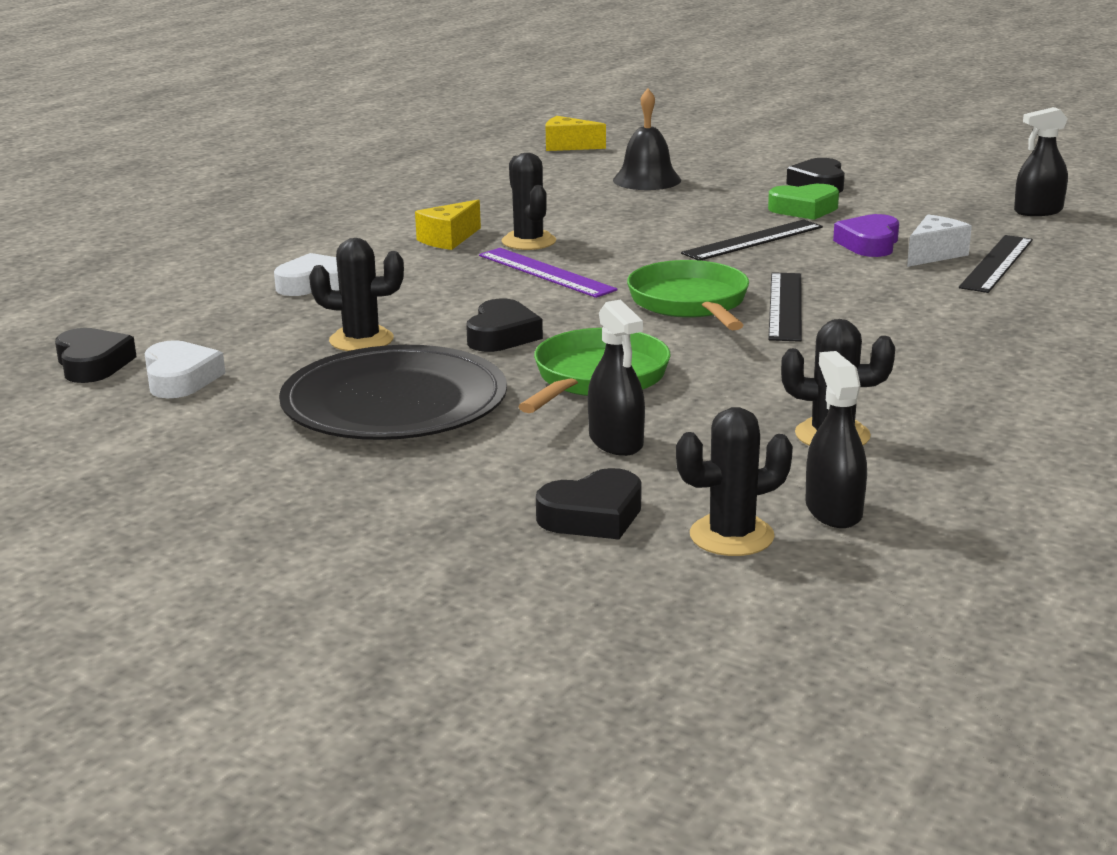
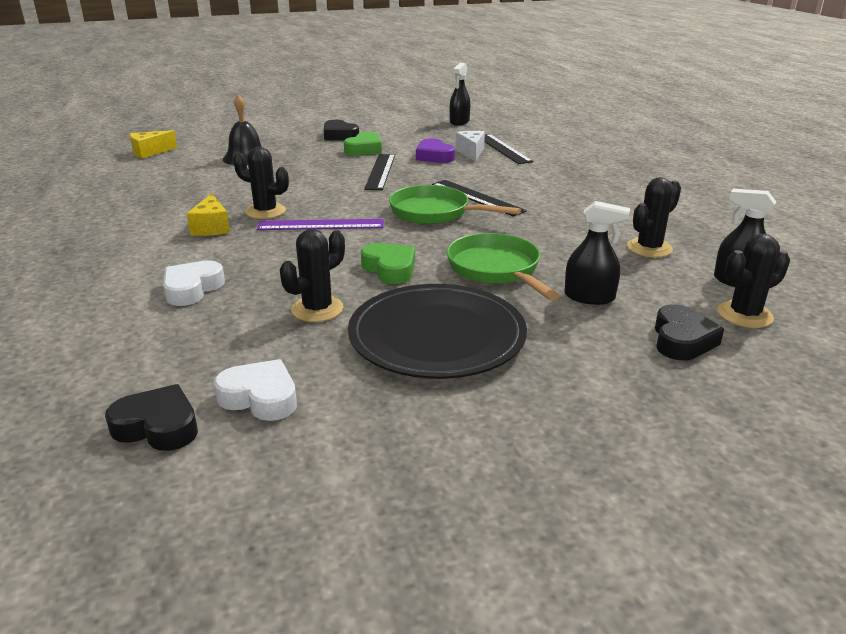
camera: 50 degrees left, 5 degrees up
(502, 335) = (390, 269): black heart -> green heart
(731, 536) = (744, 315): black cactus -> black cactus turned 45 degrees clockwise

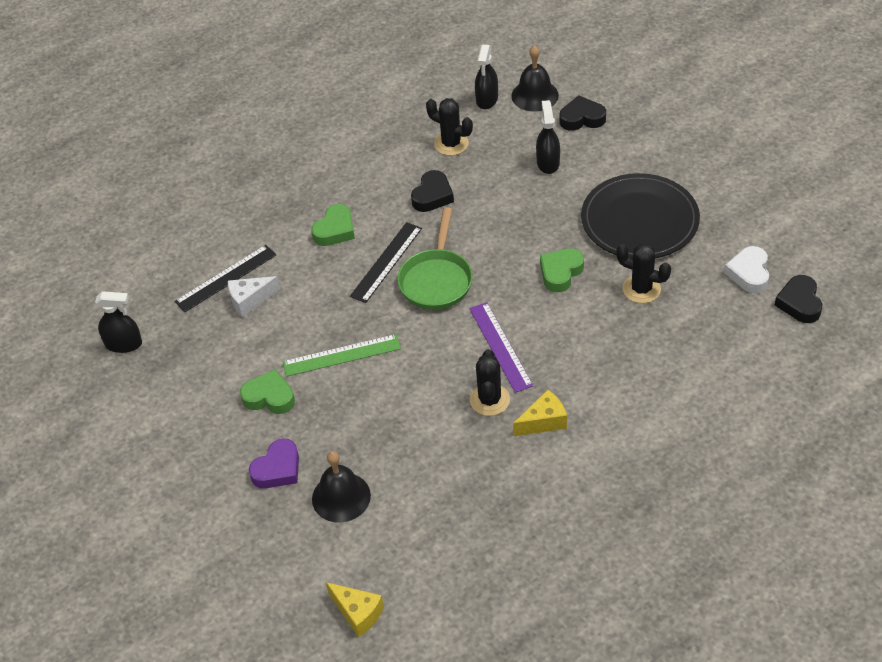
camera: 105 degrees left, 20 degrees up
(192, 289) = (654, 372): white heart -> none
(339, 135) = (221, 443): black heart -> black heart (432, 196)
(380, 171) = (341, 355): black ruler -> green ruler
(434, 156) = (274, 327): purple heart -> purple heart (277, 469)
(496, 269) = (530, 215): green pan -> none
(535, 185) = (335, 230): none -> green heart
(744, 315) = (535, 95): black cactus -> black bell

